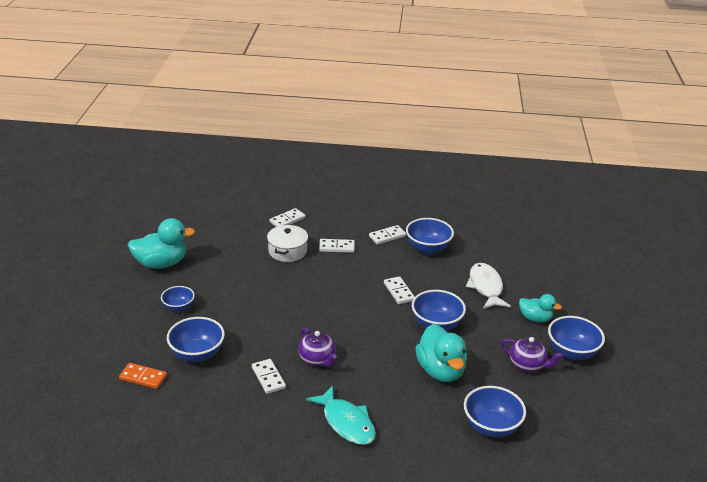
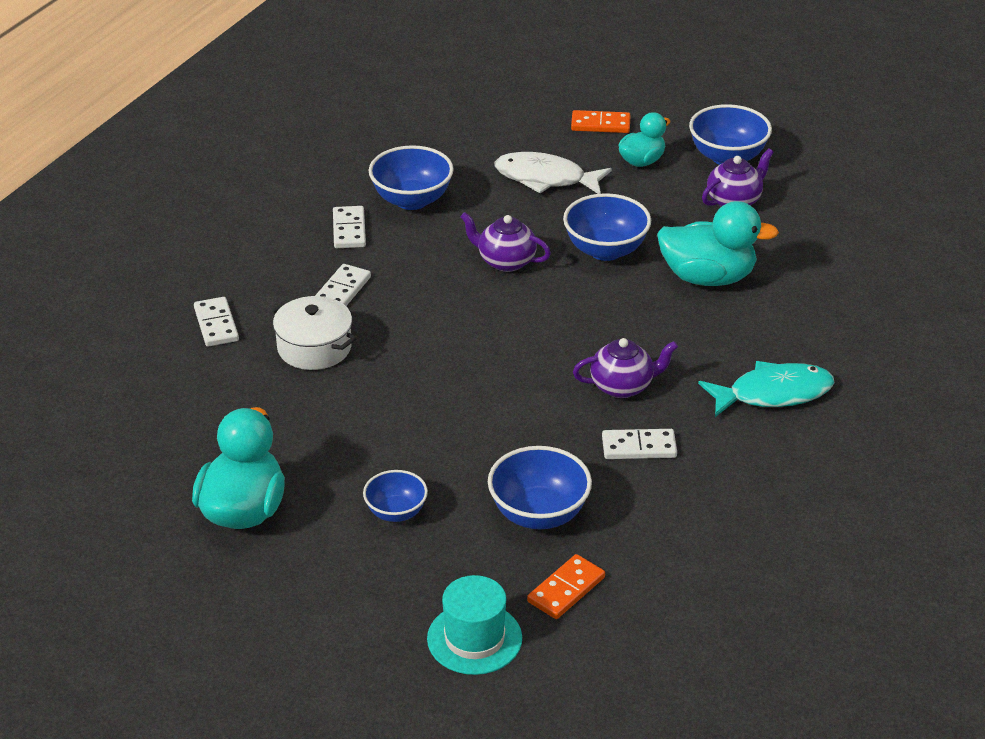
camera: 65 degrees left, 5 degrees up
(98, 355) = (474, 638): none -> turquoise hat
(399, 292) = (505, 261): white domino -> purple teapot
(491, 427) = (837, 270): blue bowl -> none
(557, 294) = (600, 124): none -> orange domino

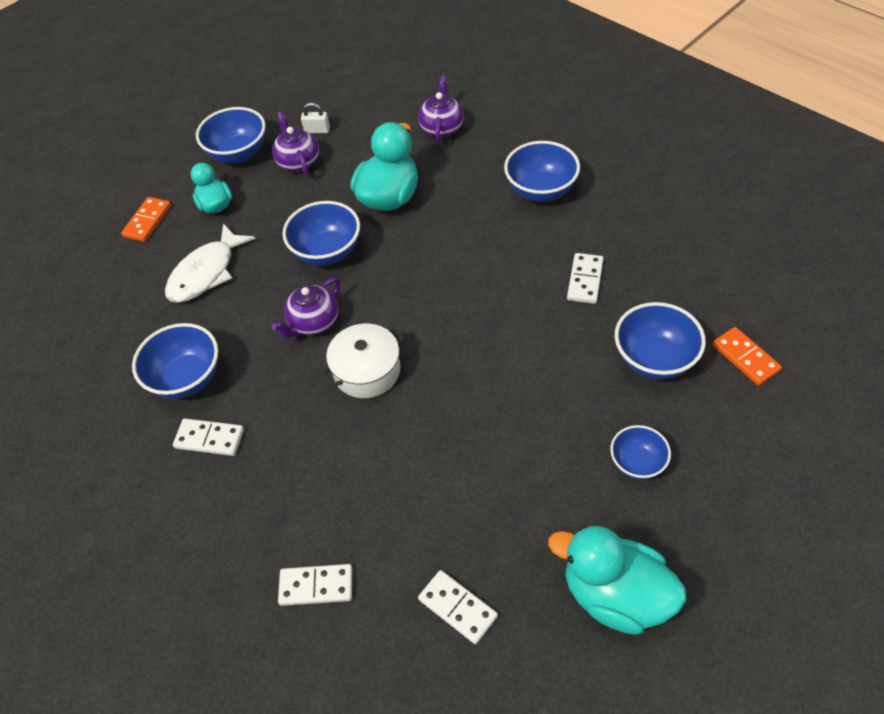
camera: 70 degrees left, 15 degrees up
(314, 347) = (385, 497): white pot -> white pot (367, 371)
(342, 291) = (305, 459): white domino -> white domino (458, 607)
(474, 638) = (799, 430): turquoise hat -> none
(623, 386) = (508, 275): purple teapot -> purple teapot (442, 128)
(773, 394) = (541, 190): turquoise fish -> blue bowl
(793, 203) = (317, 130): none -> white padlock

